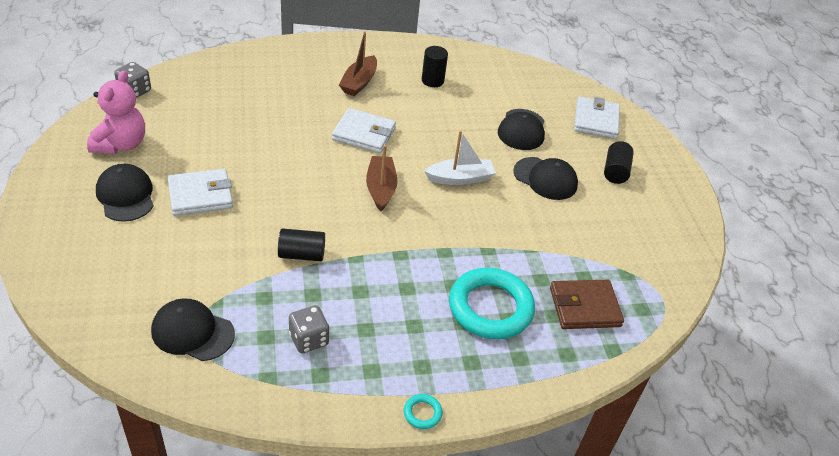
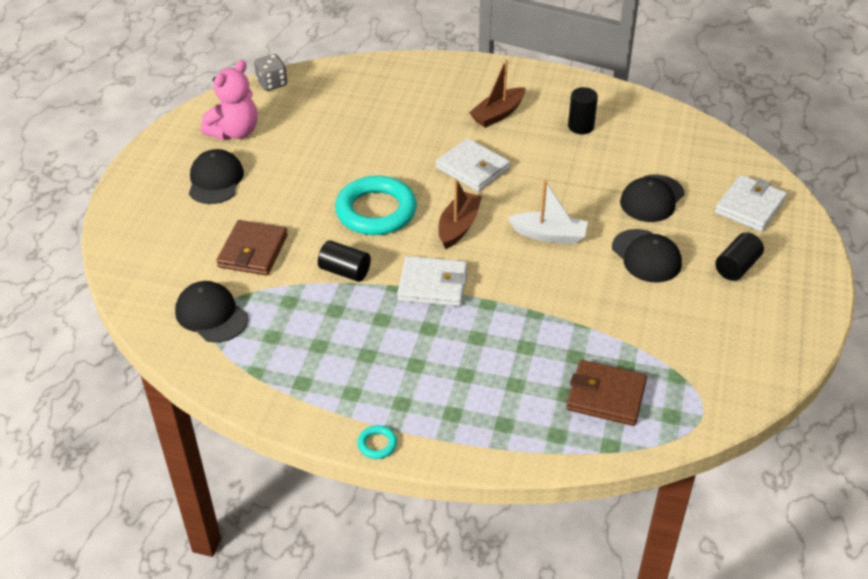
camera: 30 degrees right, 0 degrees up
(200, 195) = (281, 195): white wallet -> white wallet (433, 285)
(201, 257) = (253, 251): none -> brown wallet
(309, 339) = (309, 349): grey dice -> none
(490, 308) = (503, 369): turquoise ring -> turquoise ring (376, 211)

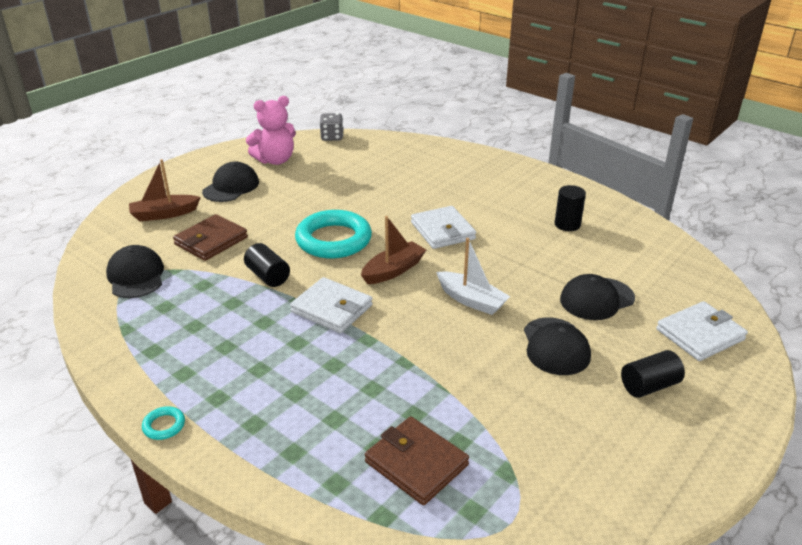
camera: 25 degrees right, 10 degrees down
(498, 114) = (497, 198): brown boat -> brown boat (164, 214)

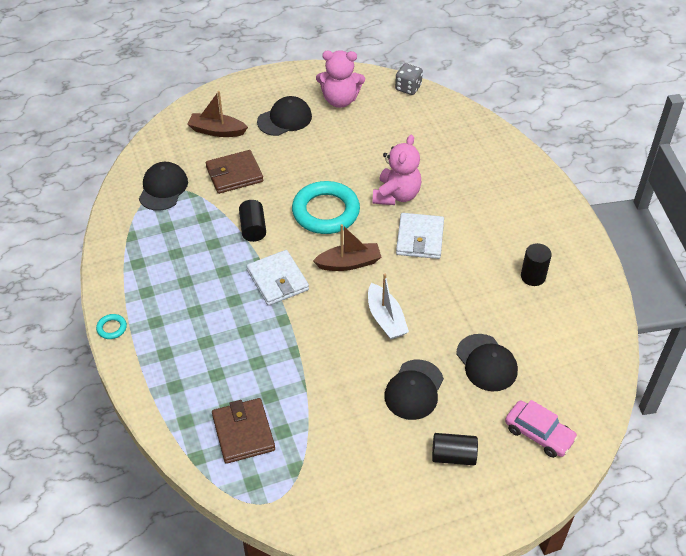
camera: 30 degrees right, 15 degrees up
(391, 208) = (396, 195): none -> pink teddy bear
(596, 299) = (486, 363): black cap -> black cap turned 120 degrees counterclockwise
(700, 334) = (539, 434): white wallet -> pink car

